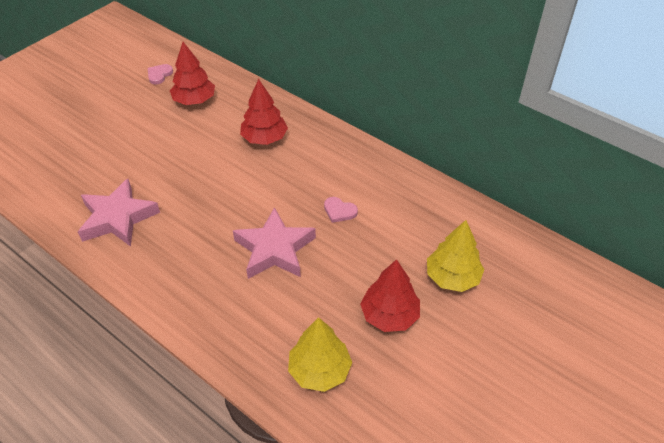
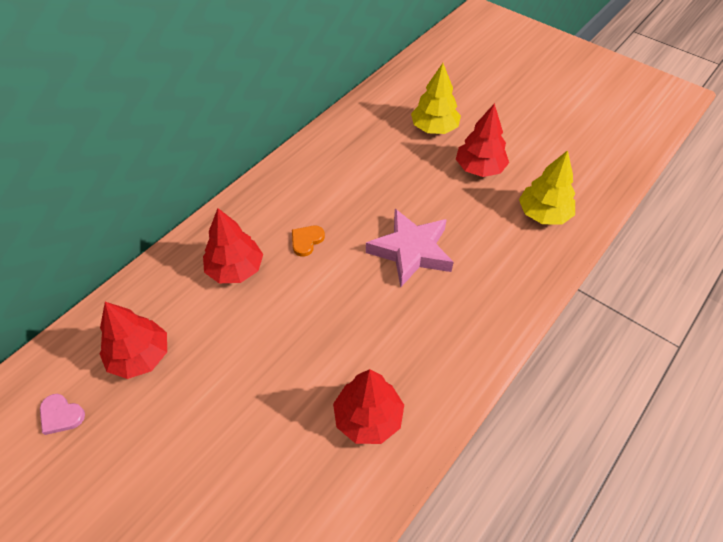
camera: 90 degrees left, 5 degrees up
(117, 218) = (368, 418): pink star -> red tree
(291, 178) = (306, 241): none -> orange heart
(339, 211) = (357, 200): pink heart -> none

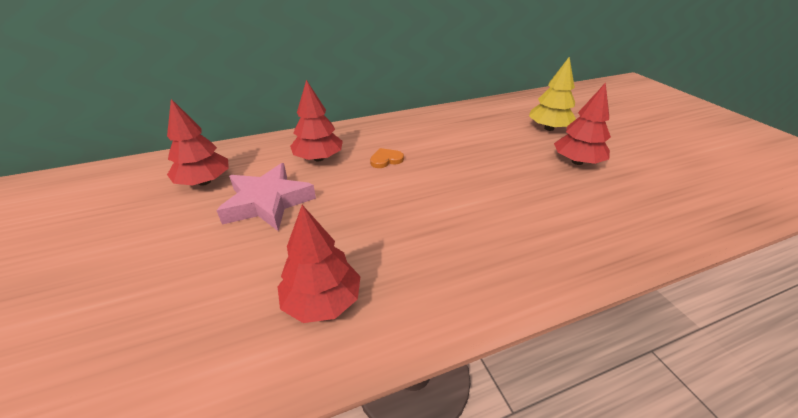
camera: 30 degrees right, 15 degrees down
(61, 415) = (121, 194): pink heart -> none
(411, 251) = (469, 194): pink star -> pink star (268, 202)
(543, 214) = (631, 212): yellow tree -> none

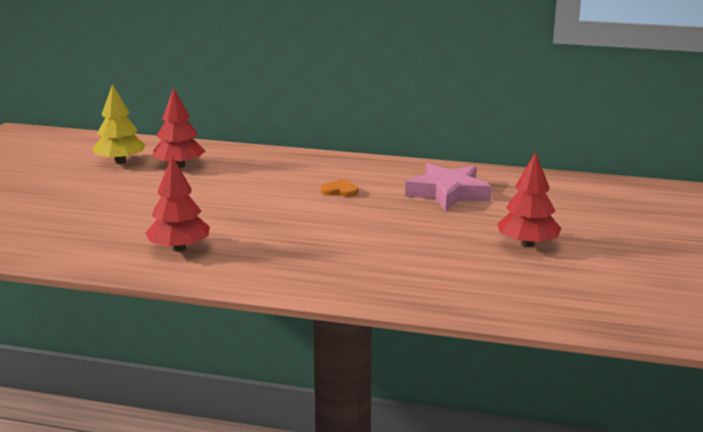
camera: 35 degrees right, 15 degrees down
(268, 202) = (208, 191): pink star -> pink star (448, 193)
(318, 158) = (284, 174): red tree -> none
(549, 128) = (557, 213): yellow tree -> yellow tree (120, 162)

